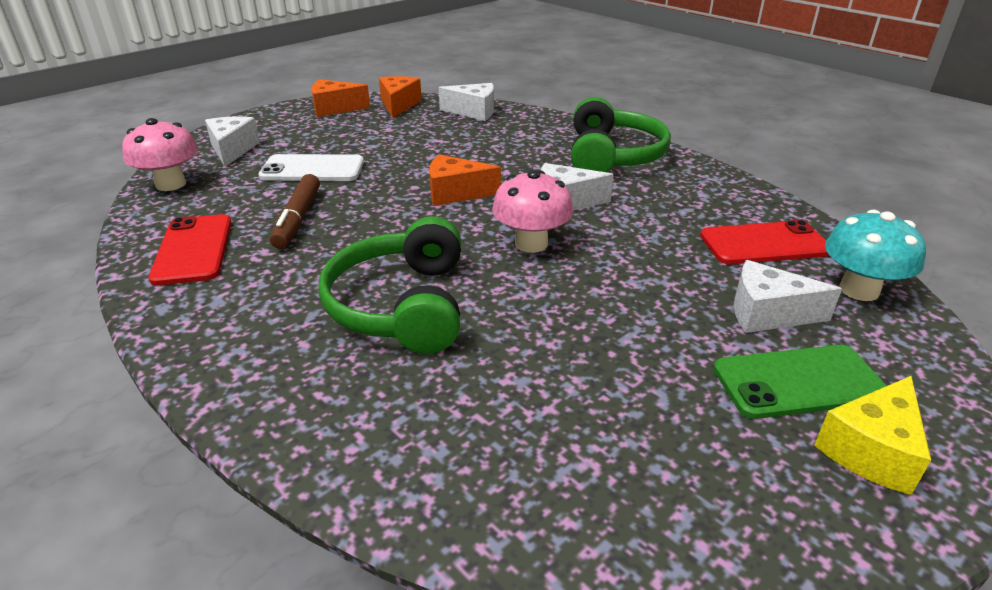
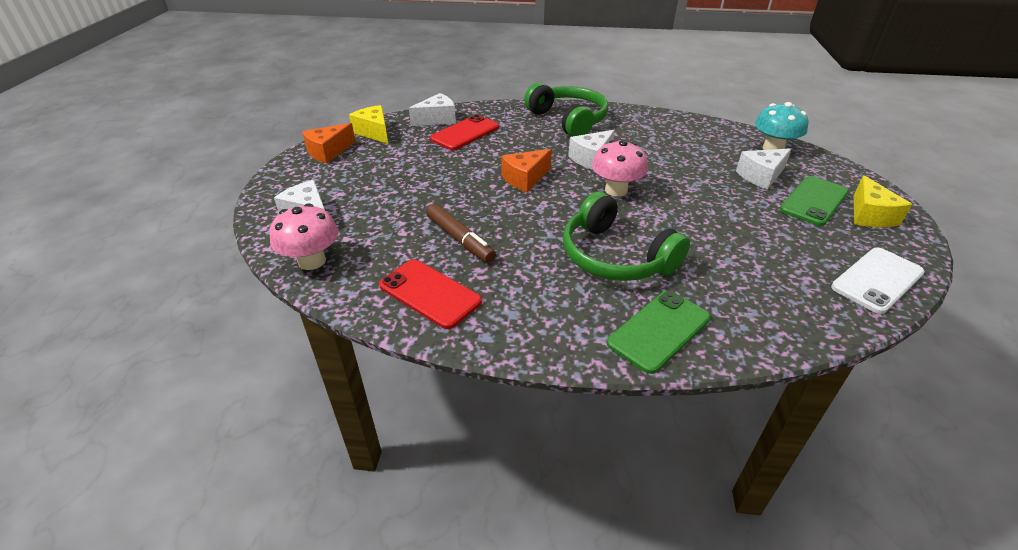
camera: 40 degrees left, 5 degrees up
(302, 399) = (659, 331): none -> green phone
(312, 169) = (402, 202): white phone -> white phone (877, 280)
(398, 105) = (374, 132): orange cheese -> yellow cheese
(764, 244) = (710, 142): red phone -> red phone (465, 133)

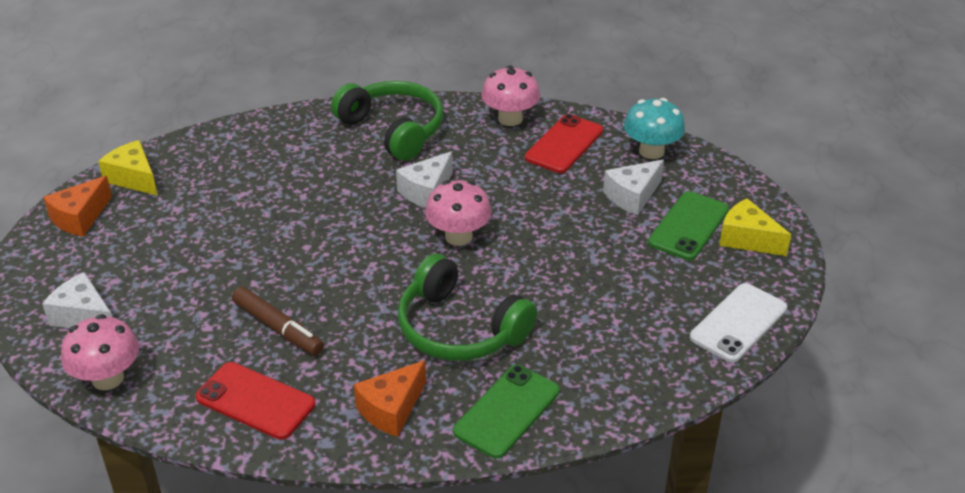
camera: 10 degrees left, 0 degrees up
(437, 119) = (216, 147): white cheese -> none
(465, 133) = (258, 167): red phone -> red phone (564, 144)
(525, 179) = (345, 232): orange cheese -> orange cheese (391, 409)
(657, 120) = (510, 119): none -> pink mushroom
(869, 215) = (747, 239): yellow cheese -> yellow cheese turned 135 degrees clockwise

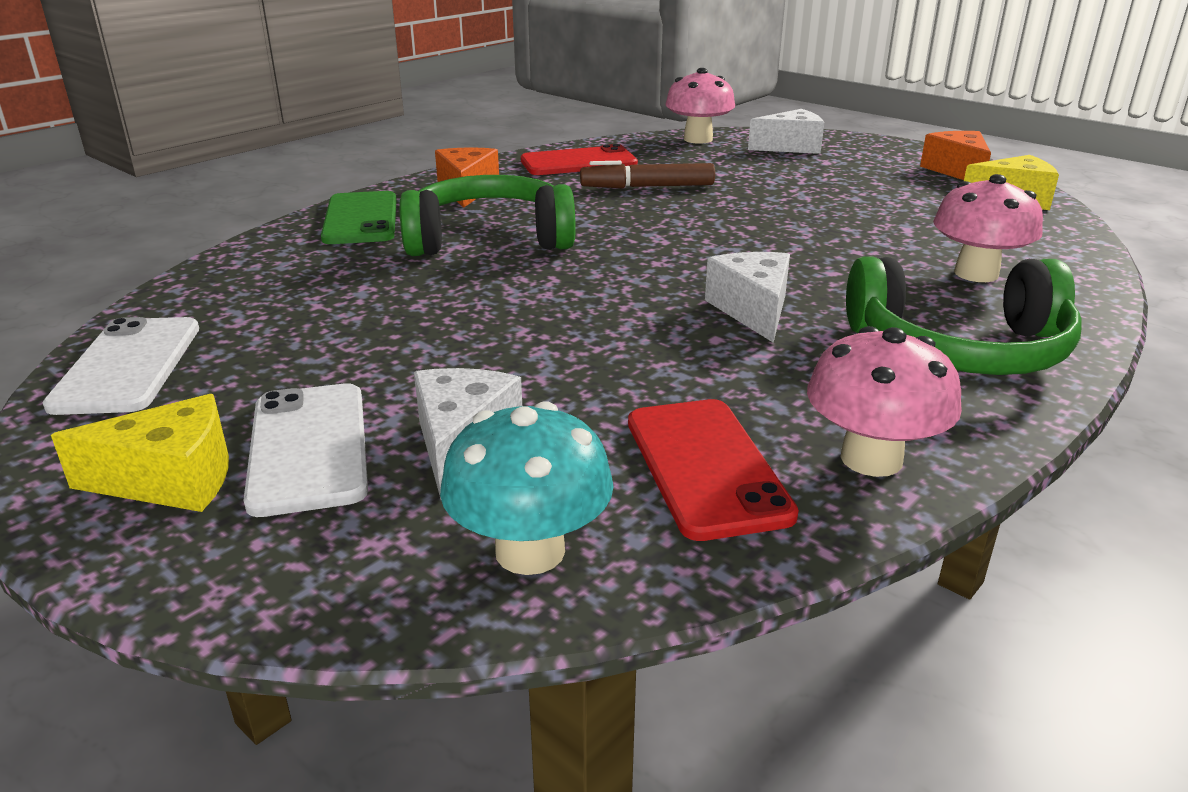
camera: 135 degrees right, 10 degrees down
(458, 236) = (626, 291): pink mushroom -> pink mushroom (976, 273)
(688, 226) = (309, 447): green phone -> white phone

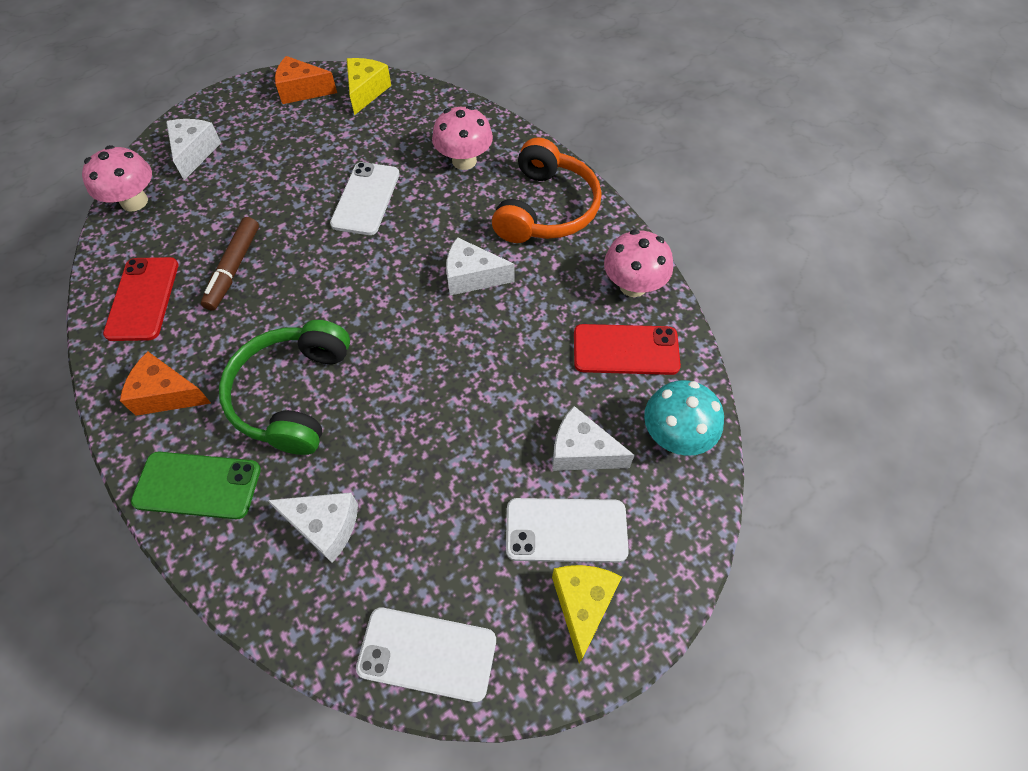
camera: 75 degrees left, 30 degrees up
(313, 282) = (325, 526): none -> white cheese
(822, 227) = (366, 199): none -> white phone
(960, 348) = (546, 209): green headphones -> orange headphones

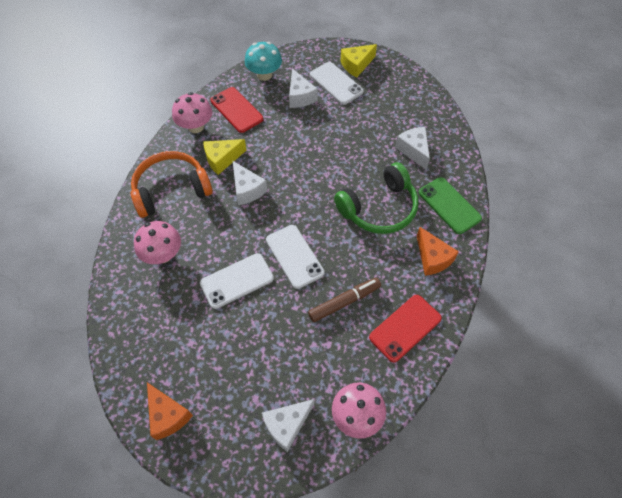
camera: 130 degrees left, 0 degrees up
(366, 91) = (137, 368): yellow cheese -> yellow cheese (222, 159)
(427, 653) = (416, 92): white phone -> white phone (294, 256)

